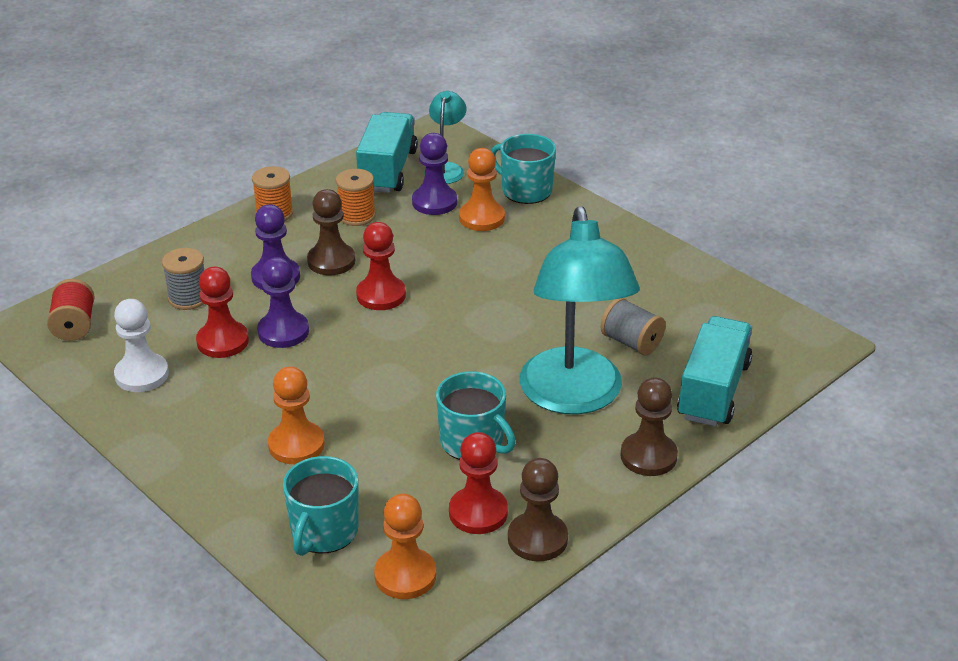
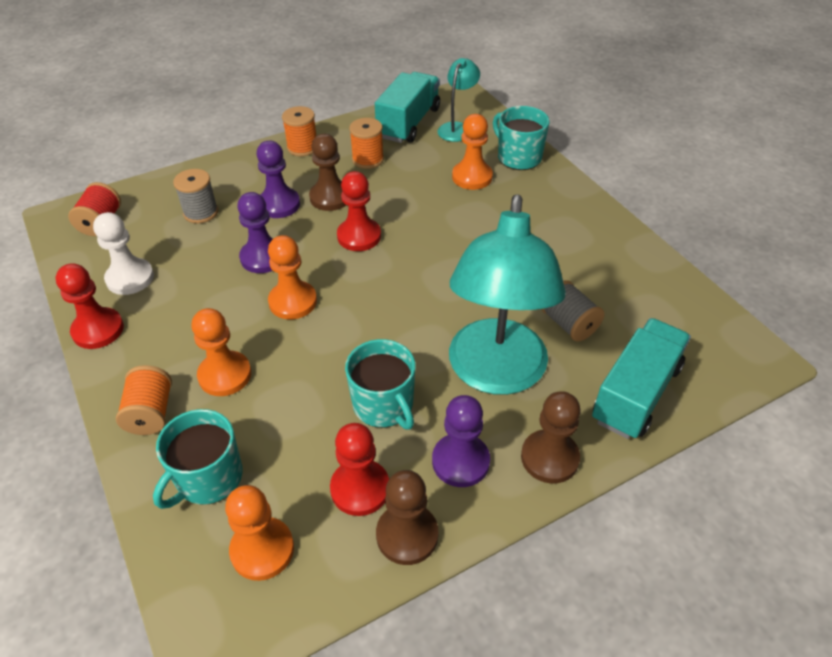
camera: 15 degrees right, 10 degrees up
(222, 341) = (209, 258): red pawn -> red pawn (98, 330)
(234, 490) = (150, 413): none -> orange spool
(337, 368) = (293, 302): none -> orange pawn
(434, 202) = (437, 157): purple pawn -> purple pawn (460, 461)

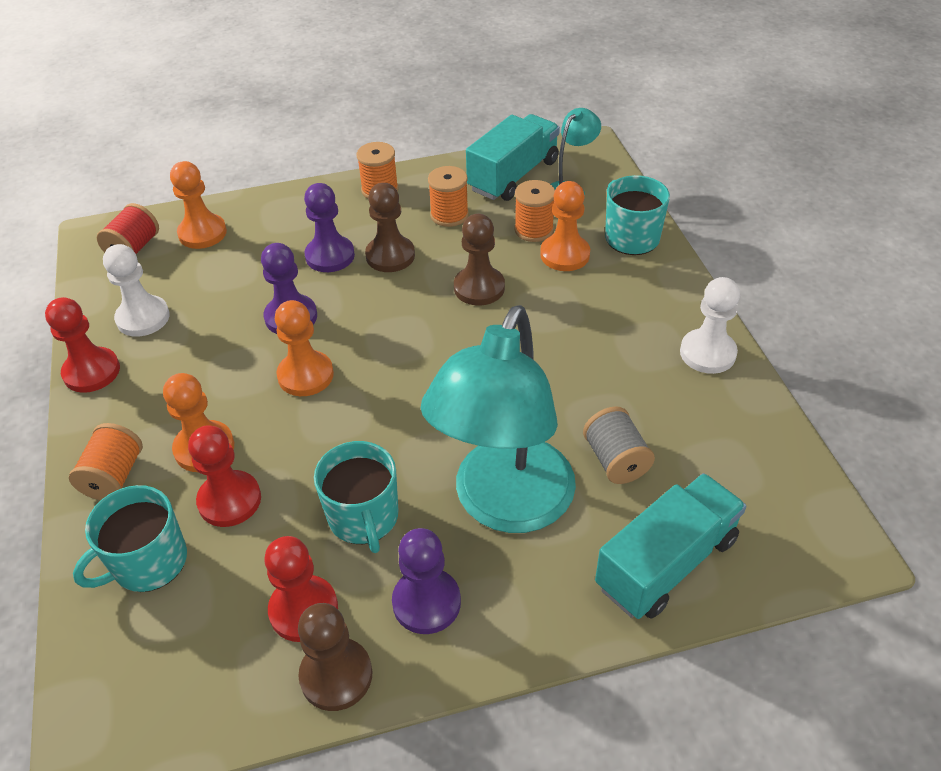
camera: 15 degrees right, 0 degrees up
(201, 212) = (242, 252): grey spool -> none
(262, 550) = (177, 656): orange pawn -> orange pawn (202, 233)
(359, 236) = (406, 308): red pawn -> red pawn (229, 500)
(440, 161) = (534, 230): none -> orange spool
(549, 458) = (531, 620): brown pawn -> brown pawn (479, 288)
(608, 234) = (707, 353): none -> white pawn

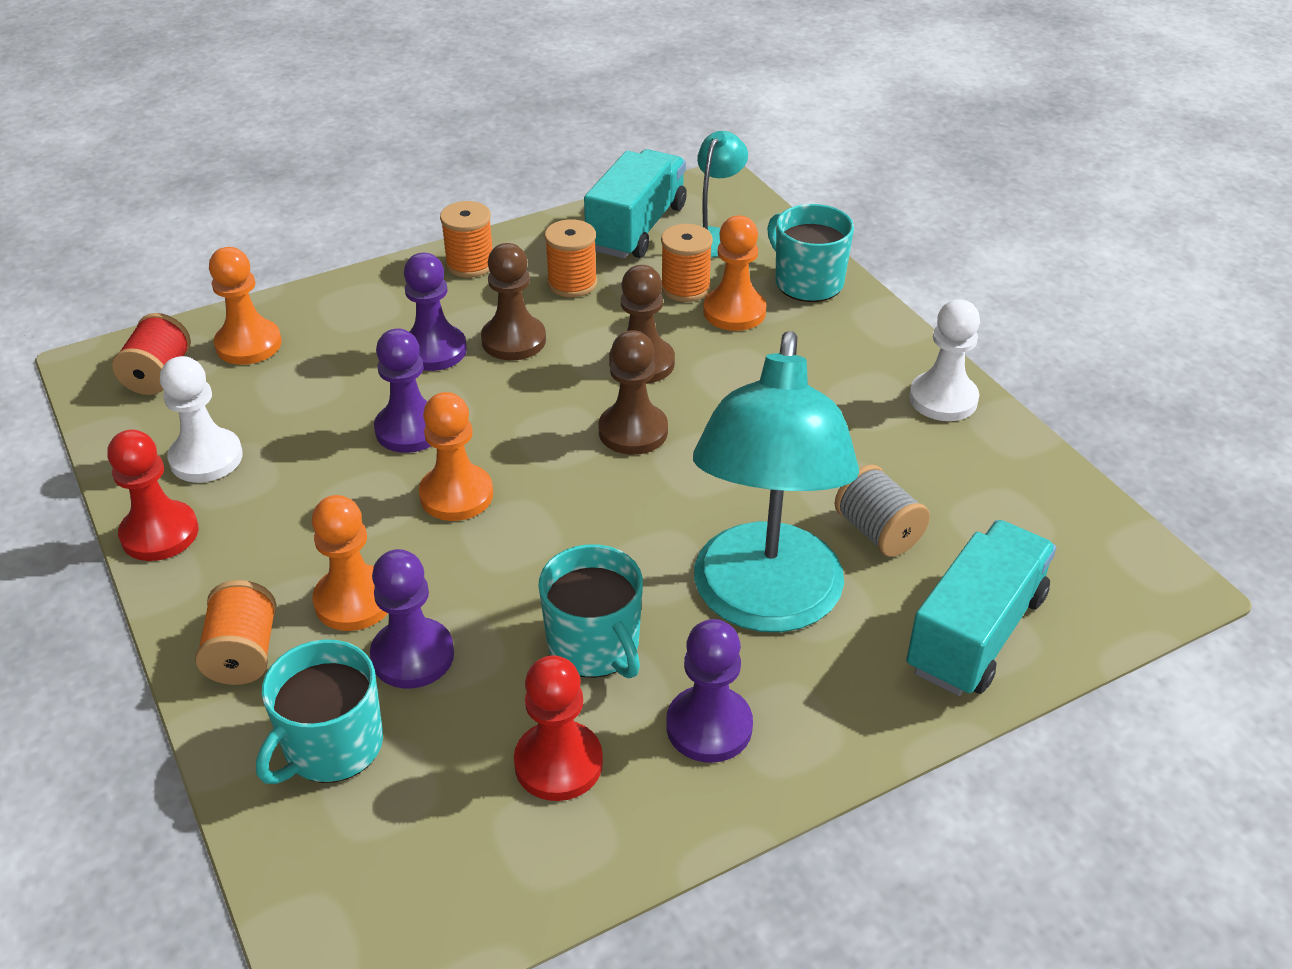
camera: 15 degrees left, 5 degrees down
(229, 500) = (412, 656): red pawn -> purple pawn
(336, 675) = (628, 828): brown pawn -> brown pawn (633, 431)

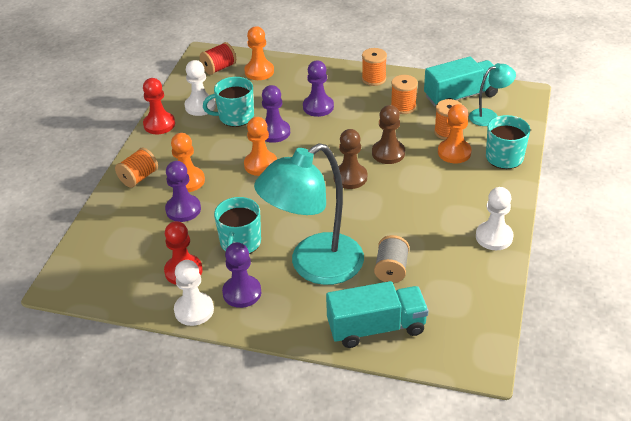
camera: 45 degrees right, 0 degrees up
(332, 746) = (129, 222): turquoise mug -> turquoise mug (235, 117)
(513, 340) = (351, 118): brown pawn -> none
(669, 817) = (194, 310): none -> white pawn

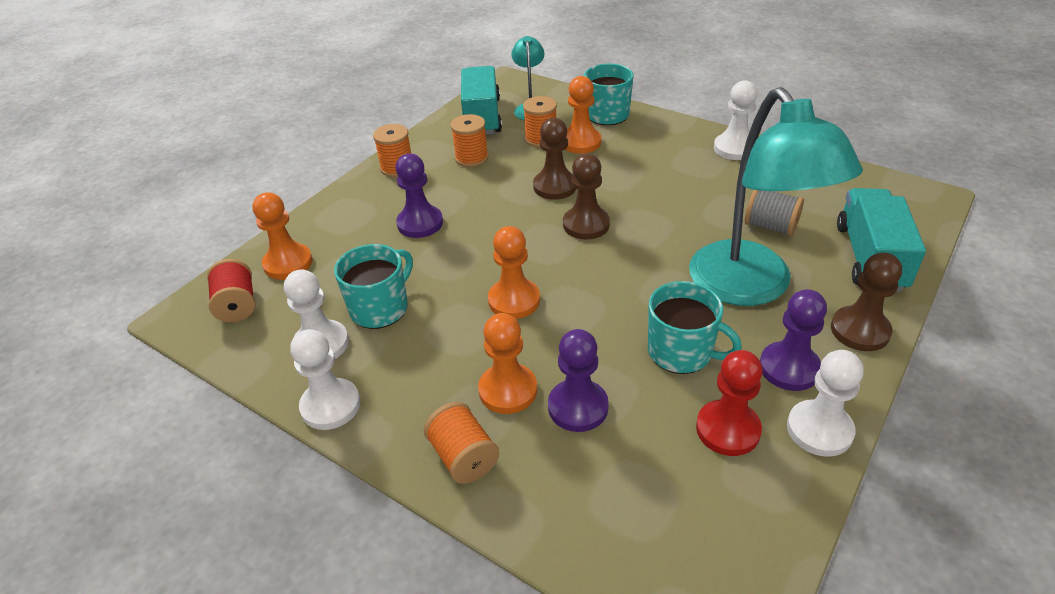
camera: 70 degrees left, 0 degrees up
(159, 124) = (330, 406): red pawn -> white pawn
(235, 117) = (380, 308): turquoise mug -> turquoise mug turned 150 degrees counterclockwise
(274, 132) = (447, 274): purple pawn -> none
(290, 325) = (860, 330): none -> brown pawn

